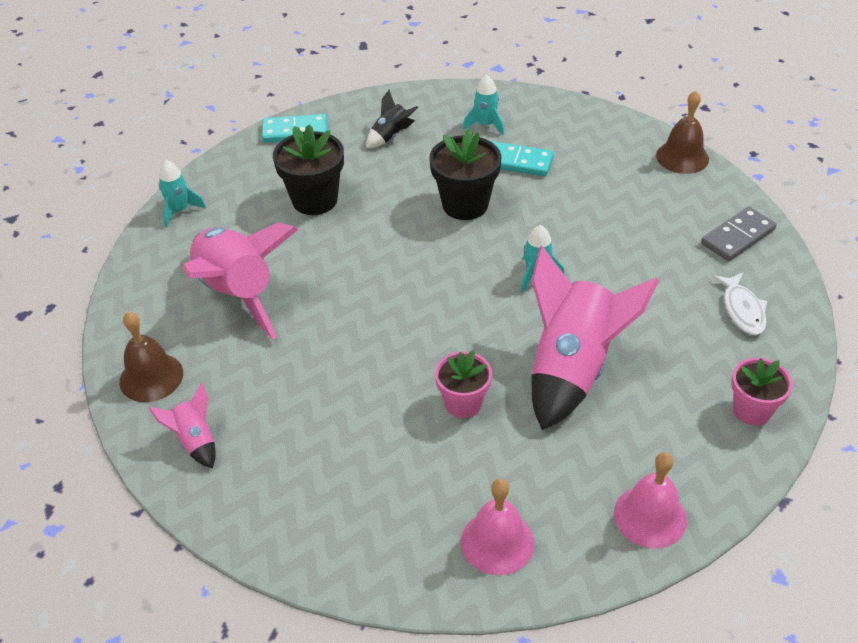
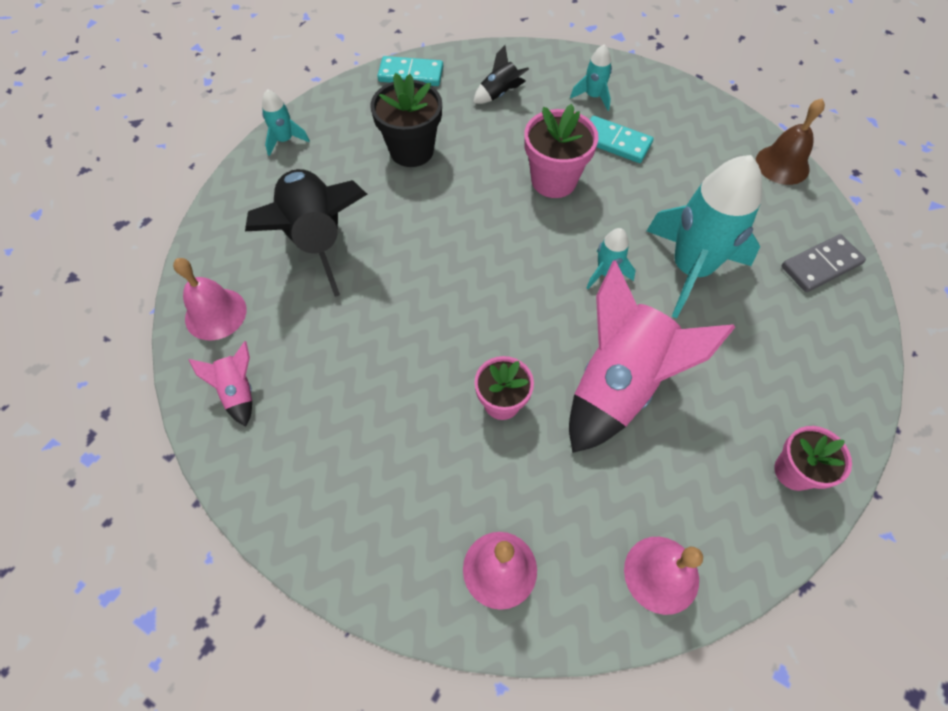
camera: 10 degrees right, 15 degrees up
(151, 377) = (215, 314): brown bell -> pink bell
(237, 293) = (316, 238): pink rocket -> black rocket
(465, 204) = (553, 180): black flower pot -> pink flower pot
(616, 259) = (690, 269): none -> turquoise rocket
(742, 310) = (808, 351): white fish -> none

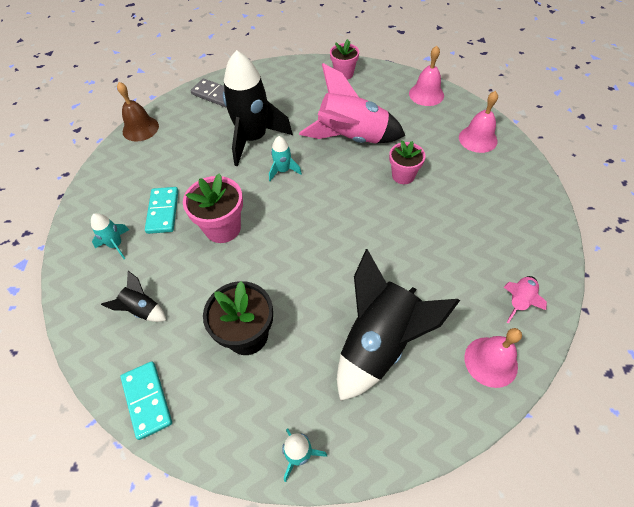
camera: 120 degrees left, 5 degrees down
(690, 269) = (253, 139): turquoise rocket -> black rocket

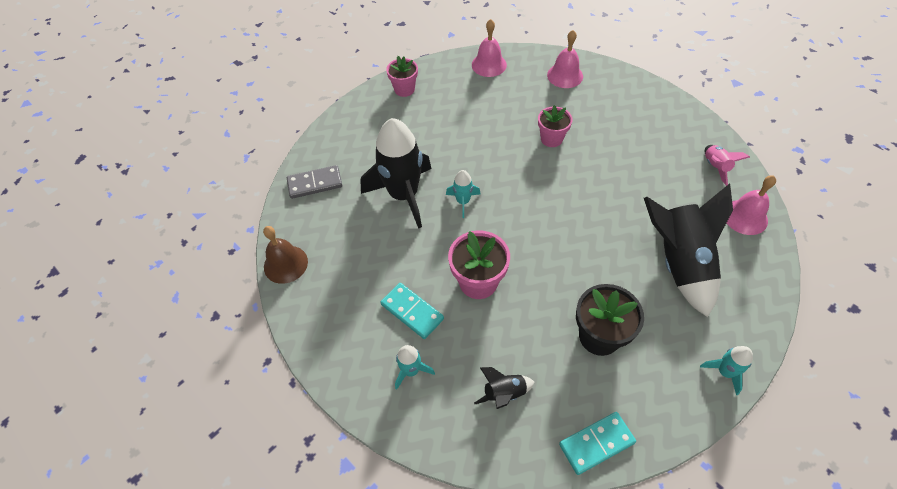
camera: 45 degrees left, 0 degrees up
(147, 400) = (596, 444): turquoise domino -> turquoise domino turned 45 degrees counterclockwise
(351, 138) = (480, 137): pink rocket -> none

